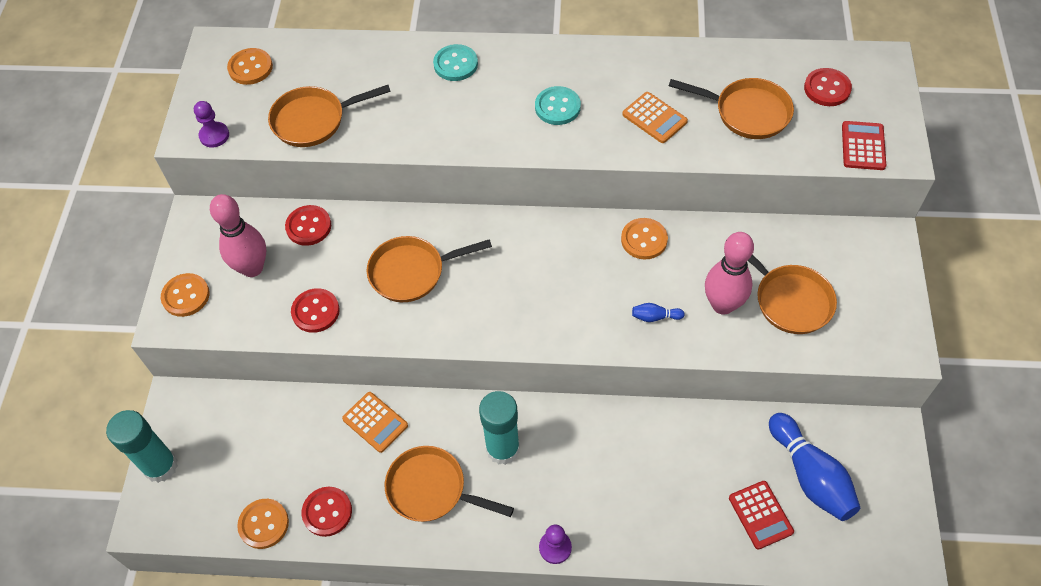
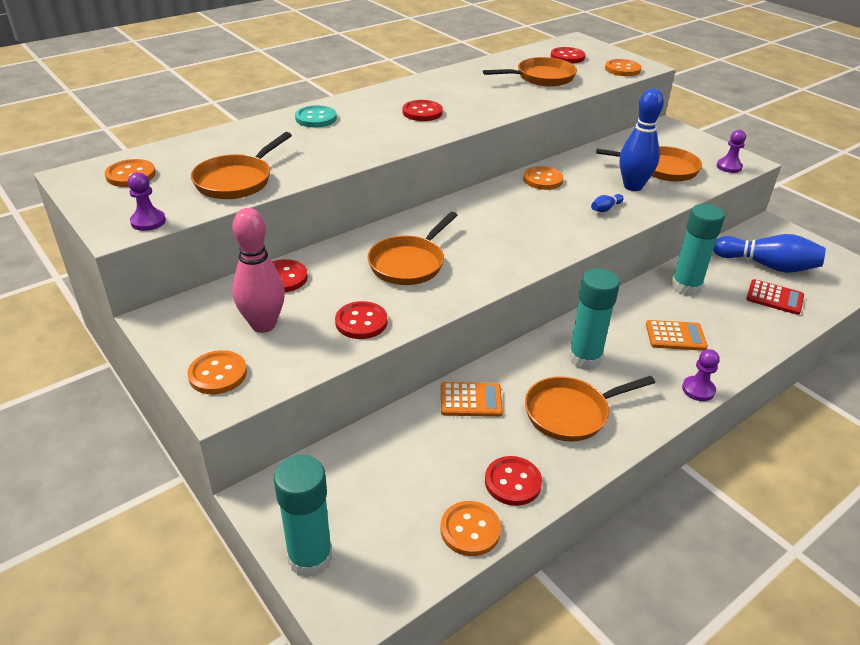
camera: 45 degrees left, 20 degrees down
(557, 107) = (422, 112): turquoise button -> red button
(654, 118) = (492, 97): orange calculator -> orange calculator (675, 336)
(689, 441) = (686, 287): none -> turquoise glue stick
(722, 305) = (633, 186): pink bowling pin -> blue bowling pin
(863, 146) = (622, 69): red calculator -> orange button
(870, 343) = (729, 167): none -> purple pawn

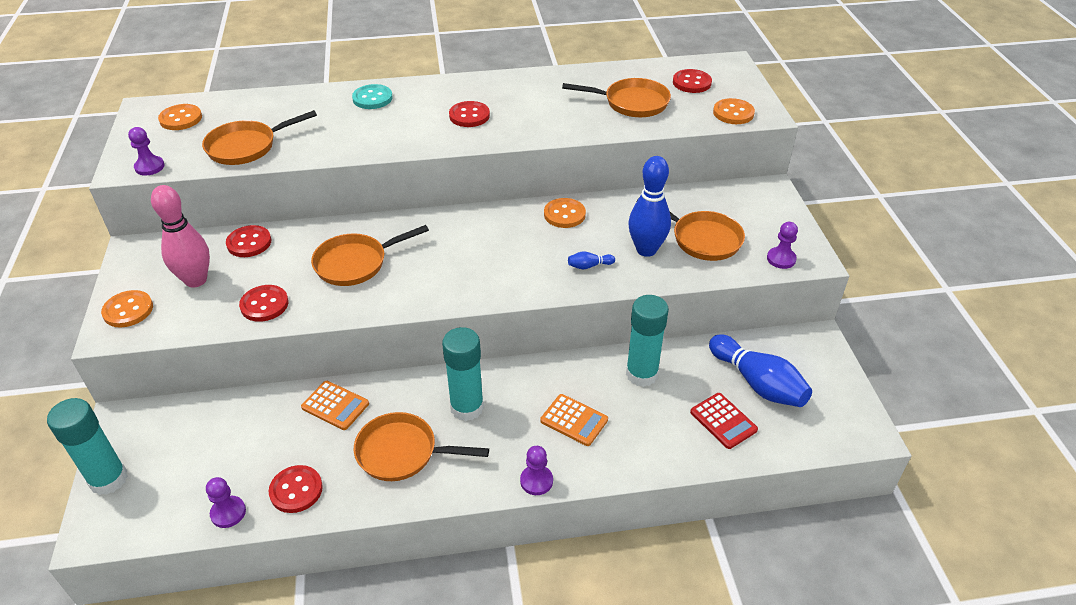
camera: 30 degrees right, 5 degrees up
(470, 530) = (228, 513): orange button -> purple pawn

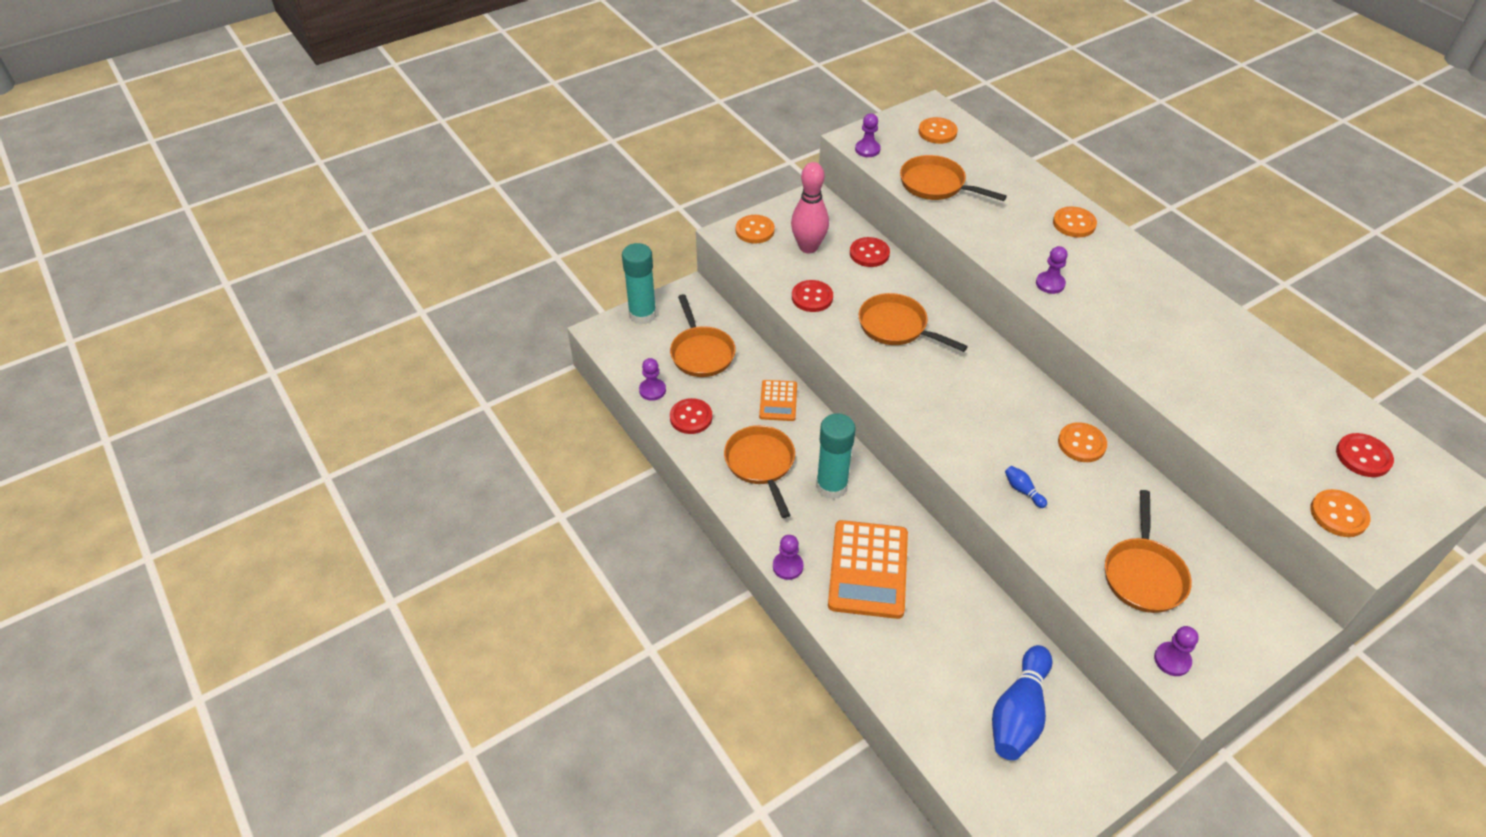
camera: 65 degrees right, 5 degrees up
(372, 98) = (1074, 223): turquoise button -> orange button
(425, 137) = (1050, 284): none -> purple pawn
(469, 116) = (1112, 299): red button -> none
(574, 420) = (868, 569): orange calculator -> orange calculator, size x1.82
(632, 103) = (1263, 415): orange pan -> orange pan (701, 353)
(641, 374) = (959, 604): turquoise glue stick -> none
(646, 250) = (1084, 530): blue bowling pin -> none
(723, 421) = (947, 694): red calculator -> none

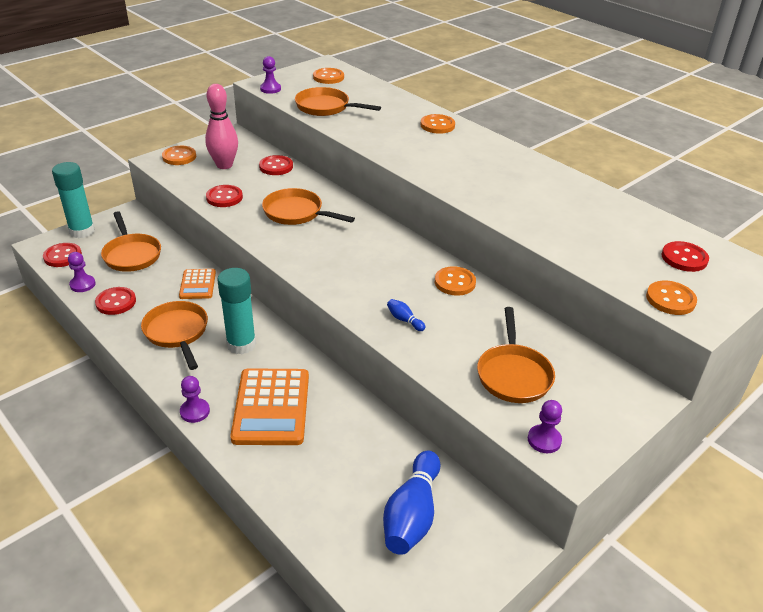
camera: 10 degrees left, 10 degrees down
(626, 349) = (63, 256): none -> red button
(1050, 284) = (418, 162): purple pawn -> none

